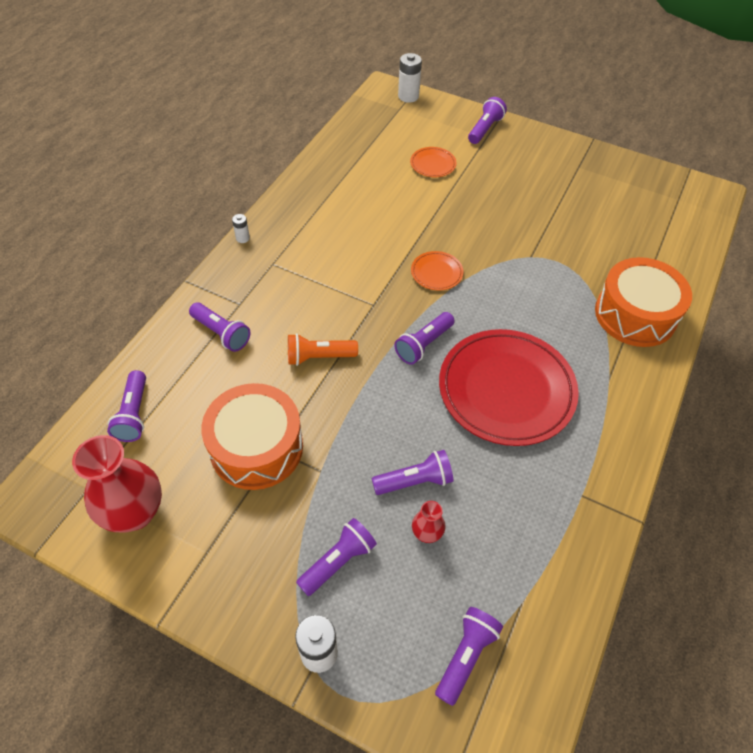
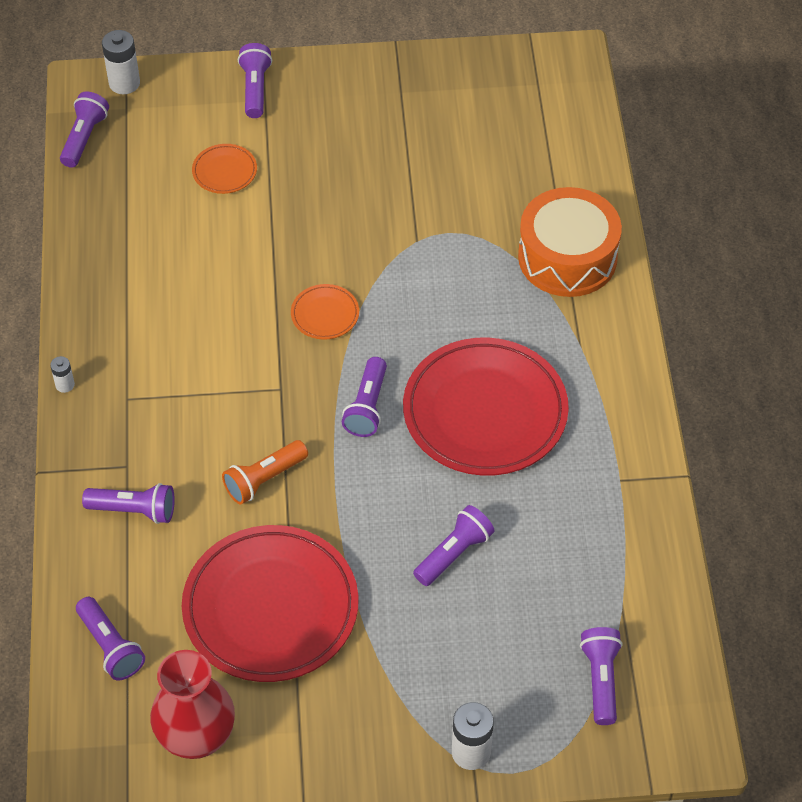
camera: 30 degrees left, 0 degrees up
(256, 447) = (270, 608): orange drum -> red plate
(338, 561) = (432, 667): purple flashlight -> purple flashlight (84, 138)
(426, 533) = (498, 595): red vase -> none

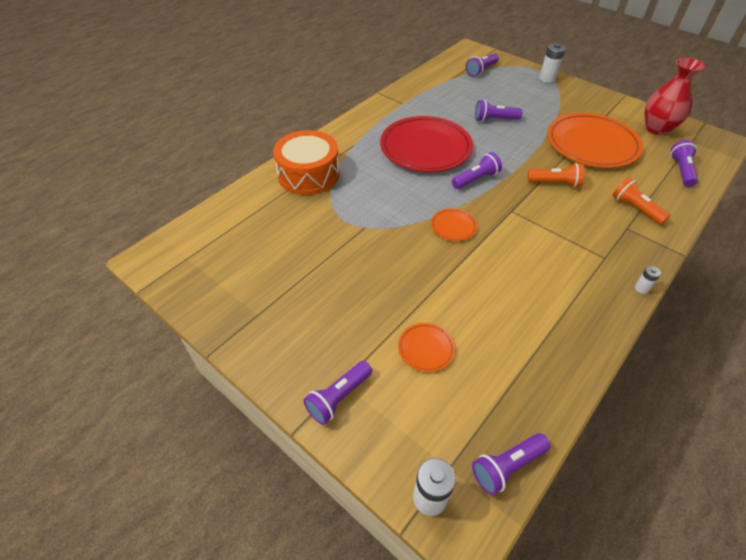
camera: 135 degrees left, 5 degrees down
(134, 510) = (635, 208): purple flashlight -> orange flashlight
(270, 608) = (591, 144): red plate -> orange plate

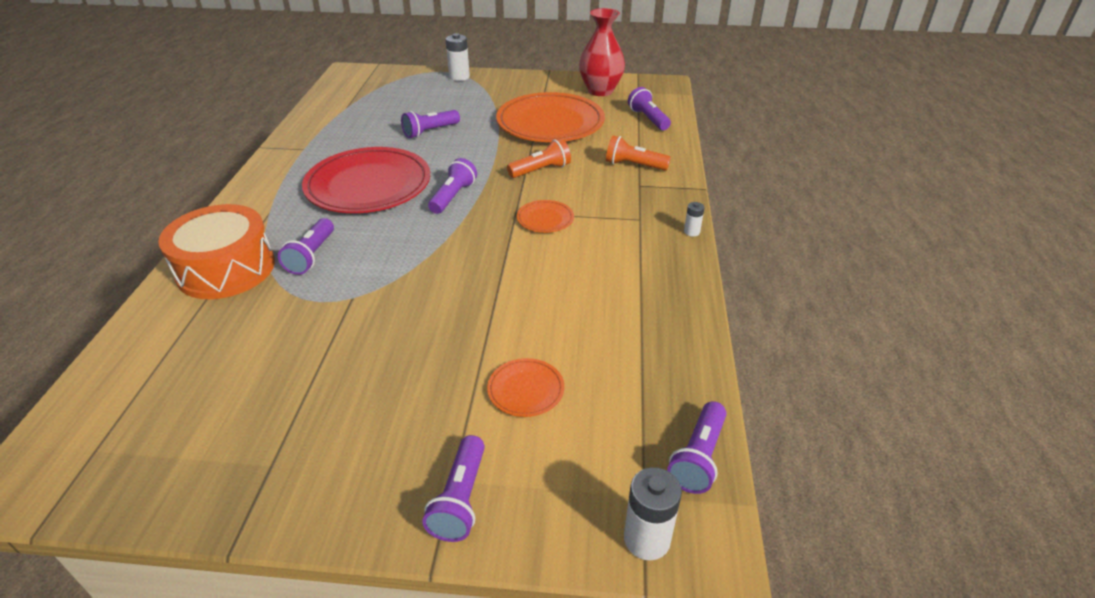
camera: 35 degrees left, 10 degrees down
(453, 226) = (463, 253): orange plate -> orange plate (545, 219)
(481, 70) = (378, 89): purple flashlight -> purple flashlight (311, 256)

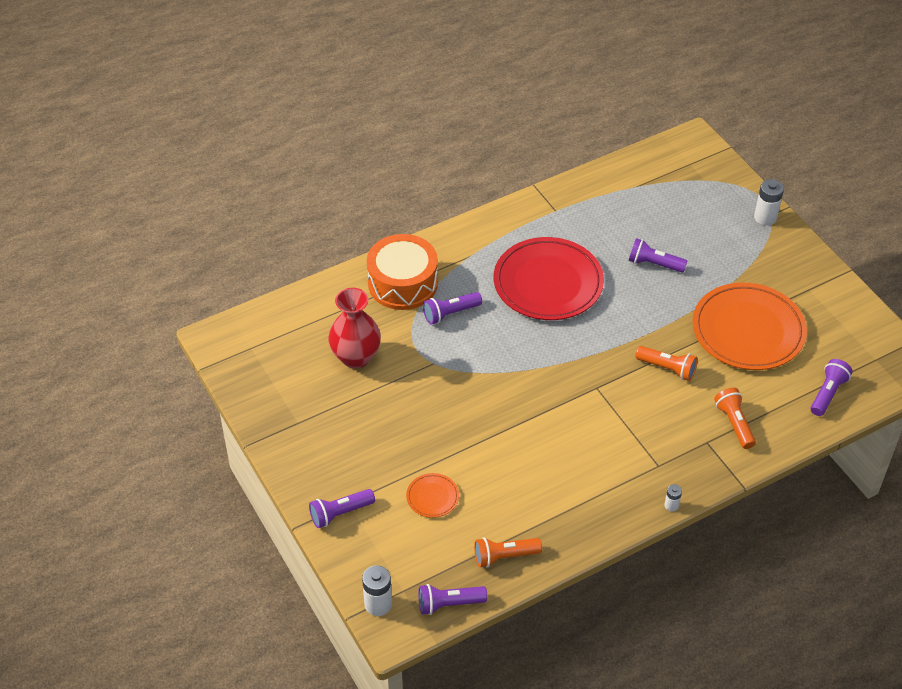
camera: 55 degrees right, 10 degrees up
(453, 196) = (581, 339): purple flashlight -> none
(545, 219) = (604, 409): orange plate -> none
(600, 91) = (847, 331): red vase -> red vase (356, 357)
(663, 371) = (504, 556): none -> orange flashlight

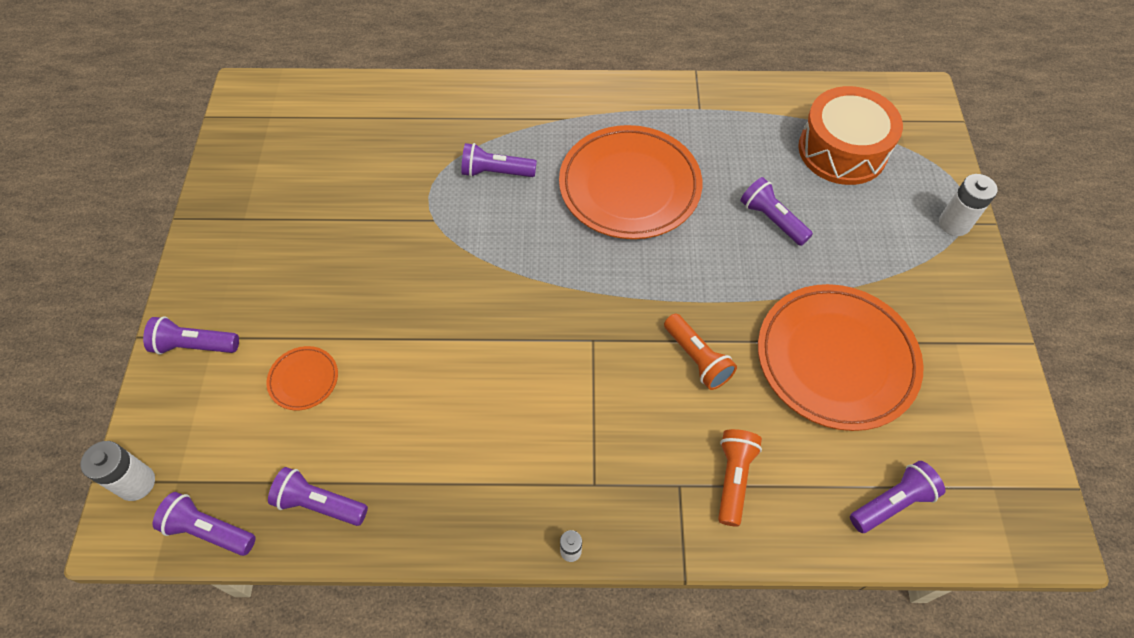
camera: 30 degrees right, 10 degrees up
(356, 357) = (360, 175): red vase -> none
(402, 283) = (473, 117): orange drum -> orange drum (842, 150)
(504, 556) = (320, 504): orange flashlight -> purple flashlight
(548, 283) = (629, 186): red plate -> orange plate

